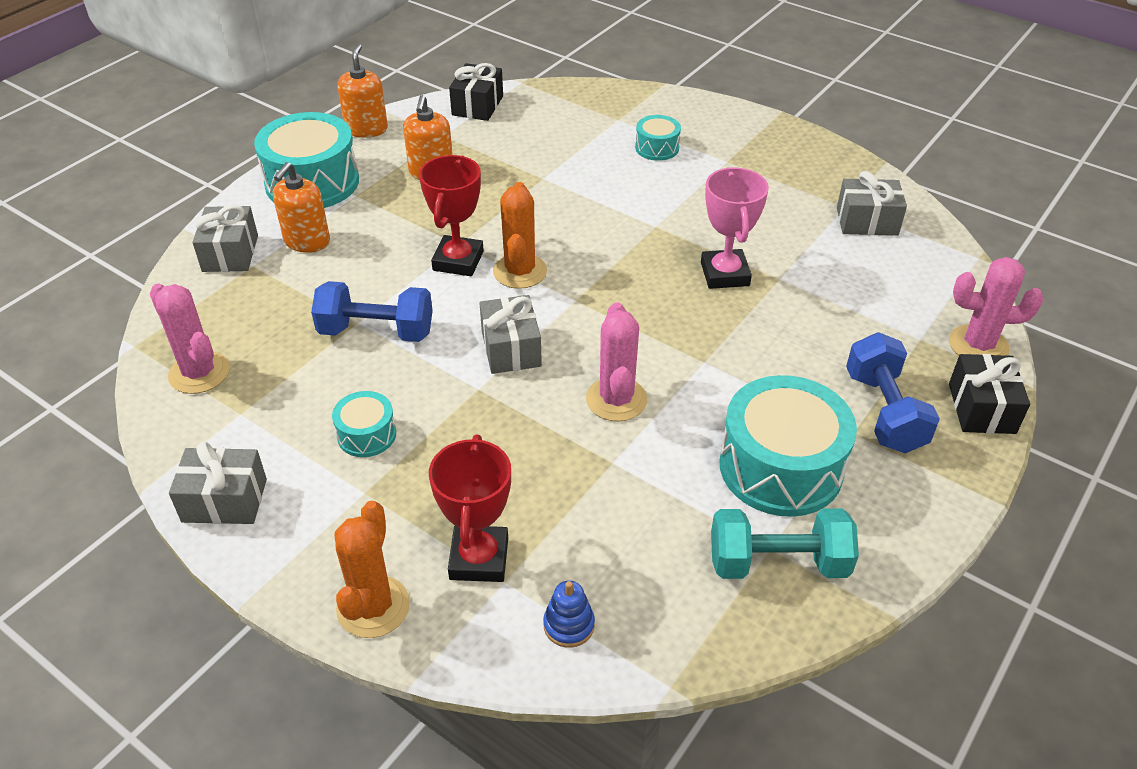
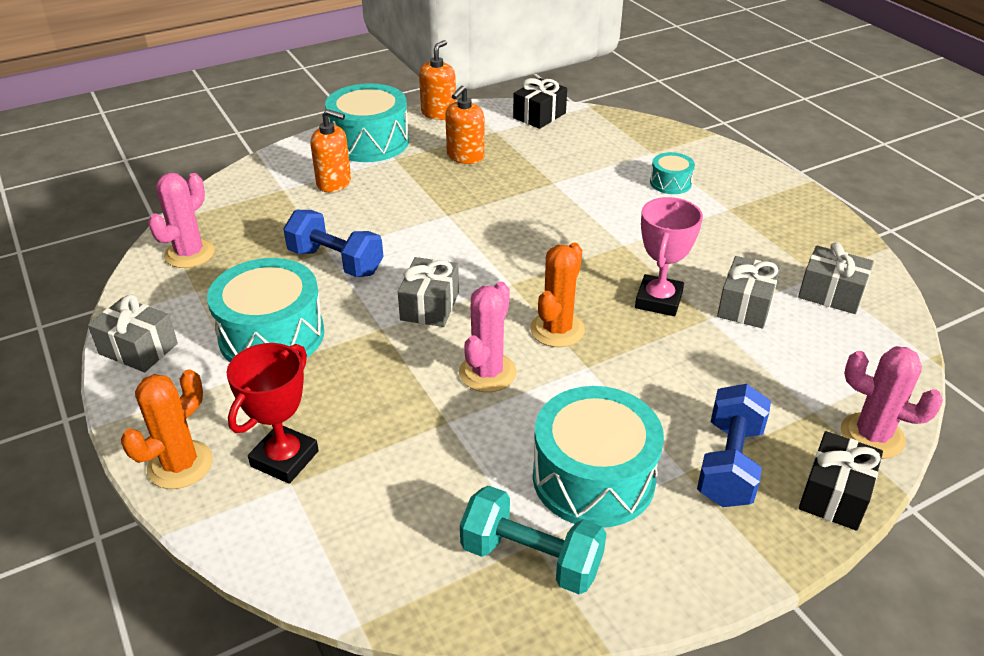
camera: 25 degrees right, 5 degrees down
(199, 373) = (189, 254): pink cactus -> pink cactus turned 45 degrees clockwise
(230, 253) = (274, 177): grey gift -> grey gift (745, 306)
(307, 241) = (334, 183): orange soap dispenser -> orange soap dispenser turned 120 degrees counterclockwise
(366, 434) = (272, 335): turquoise drum -> turquoise drum, size x2.03
(458, 261) = (437, 227): red trophy -> none
(520, 271) = (481, 249): orange cactus -> orange cactus (557, 330)
(569, 625) = (315, 539): blue stacking toy -> none

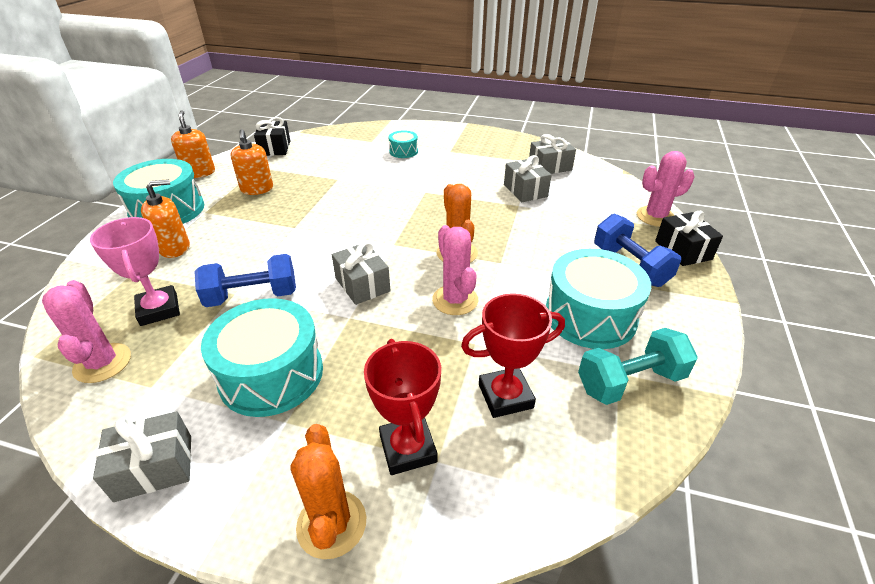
camera: 45 degrees left, 0 degrees up
(406, 481) = (505, 396): none -> red trophy
(658, 300) = (484, 209): pink trophy -> pink trophy (159, 309)

